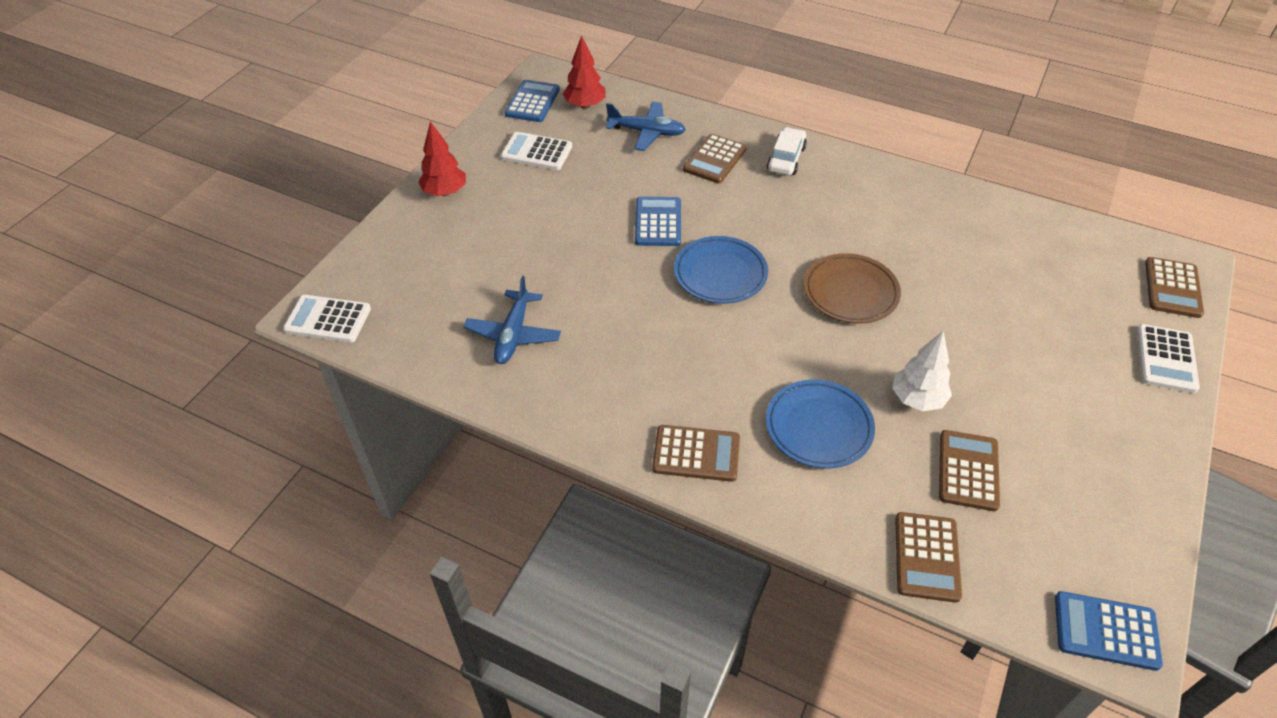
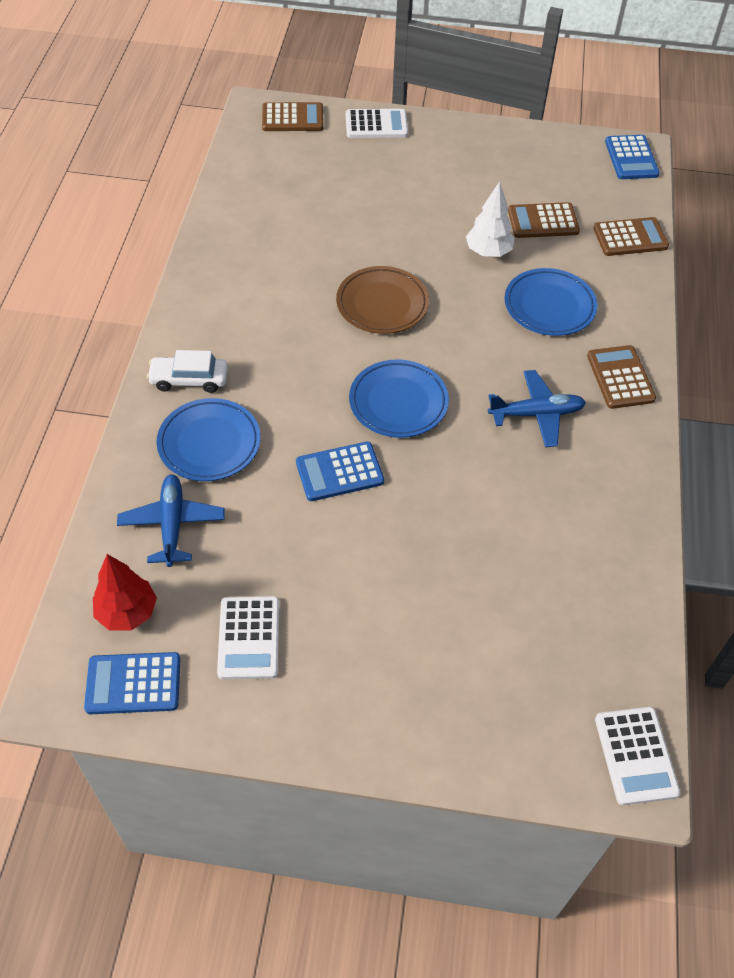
camera: 110 degrees left, 5 degrees up
(445, 192) = (367, 720): red tree -> none
(513, 334) = (562, 555): blue plane -> blue plane (536, 414)
(715, 159) = (209, 443): brown calculator -> blue plate

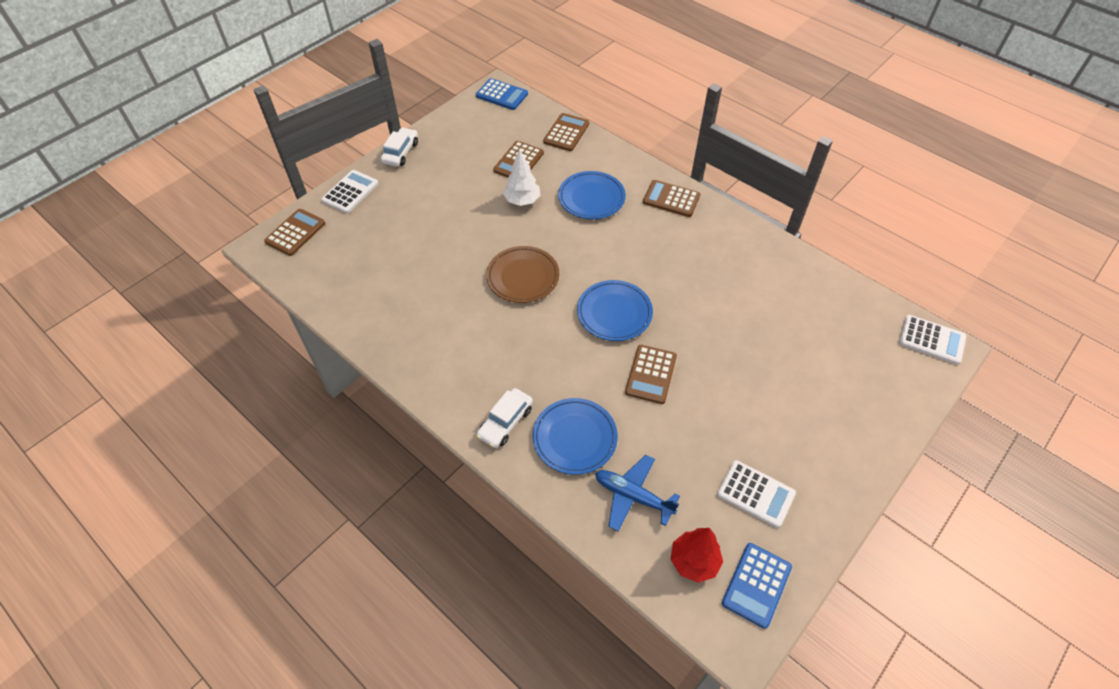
camera: 55 degrees left, 0 degrees up
(339, 472) = (651, 374): blue calculator -> brown calculator
(463, 130) = (401, 152): none -> white car
(536, 414) = (672, 251): blue plane -> none

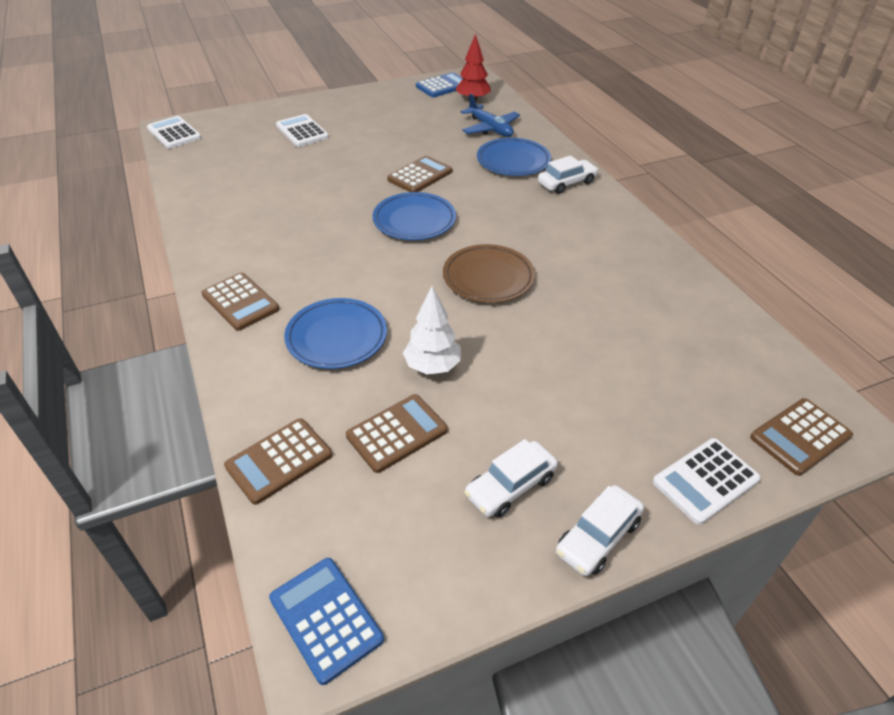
camera: 155 degrees left, 10 degrees down
(449, 158) = (510, 486): none -> white car
(756, 494) = (405, 110): white calculator -> white calculator (302, 131)

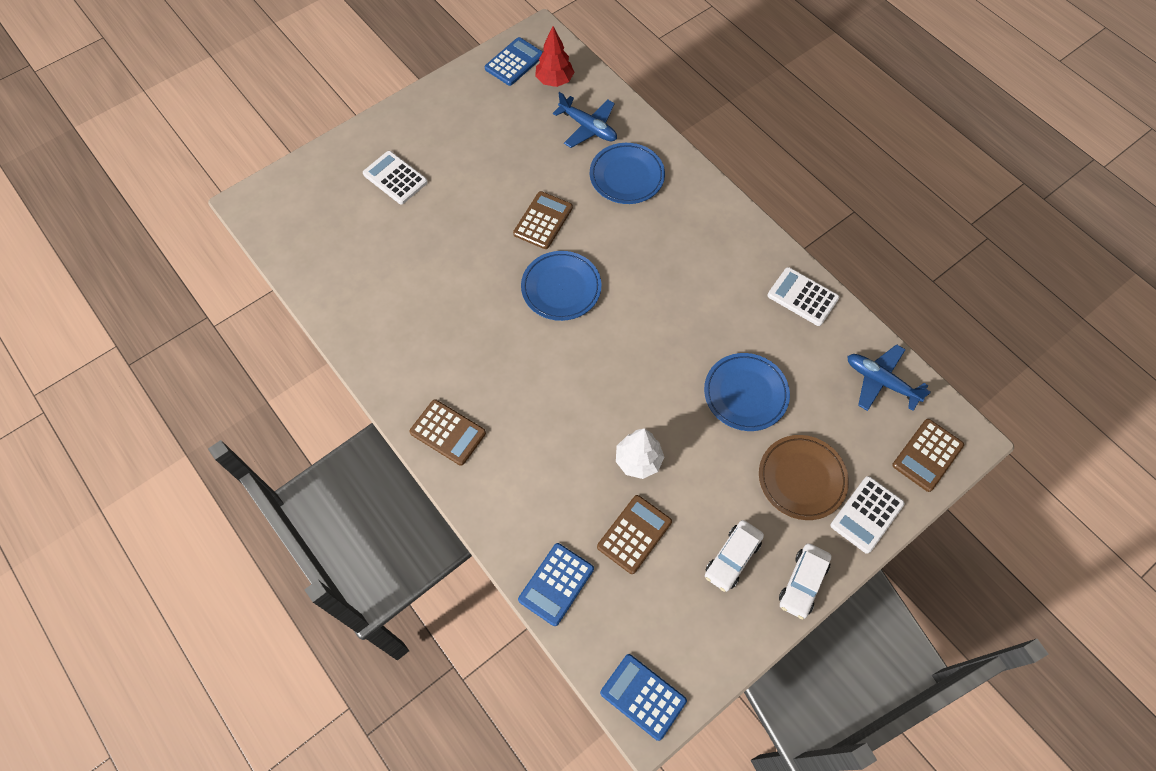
camera: 15 degrees left, 20 degrees up
(174, 133) = (259, 213): white calculator -> white calculator (802, 297)
(279, 461) = (556, 584): brown calculator -> blue calculator
(336, 337) = (548, 450): blue plate -> blue plate (745, 394)
(488, 278) = (652, 347): brown plate -> brown plate (801, 479)
(566, 183) = (686, 198): white car -> none
(748, 355) = (880, 381): none -> blue plane

